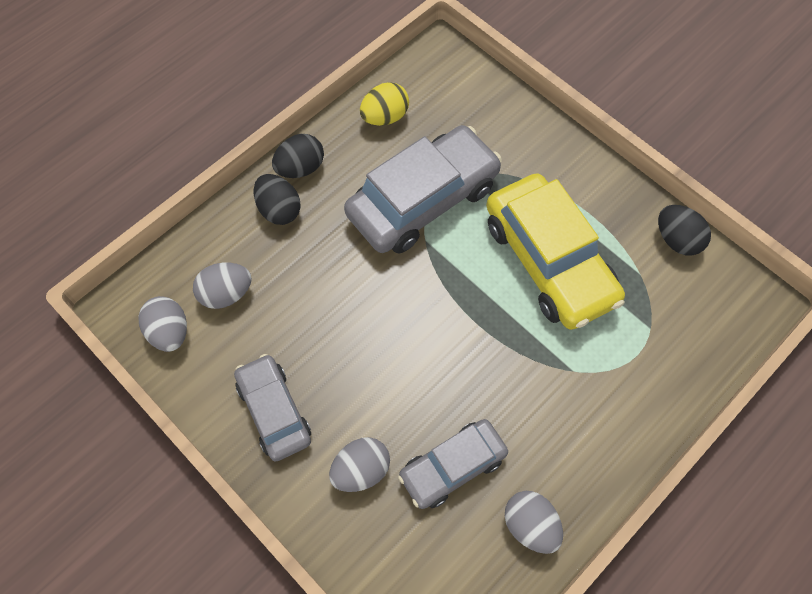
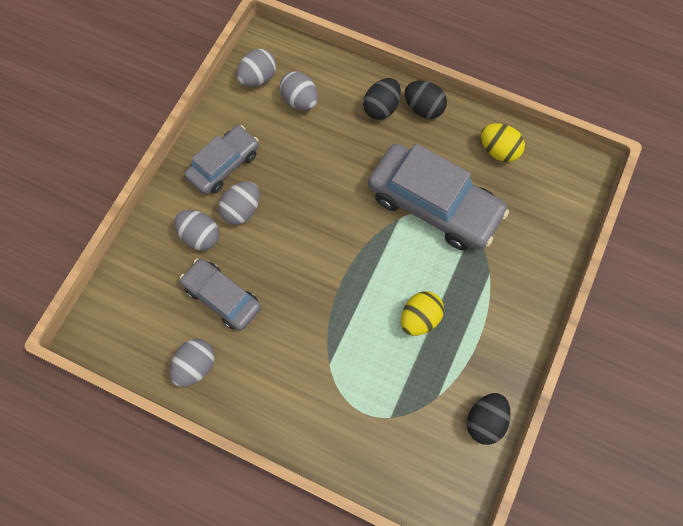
camera: 70 degrees right, 5 degrees up
(345, 408) = (242, 210): none -> grey egg
(549, 261) = (419, 318): yellow car -> yellow egg

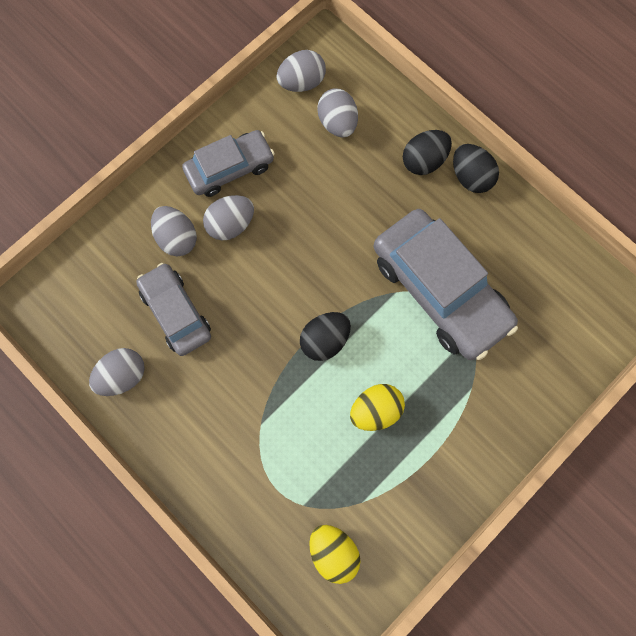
camera: 20 degrees right, 5 degrees up
(485, 420) = (403, 546): black egg -> black egg (325, 340)
(498, 150) = (536, 253): yellow egg -> yellow egg (333, 551)

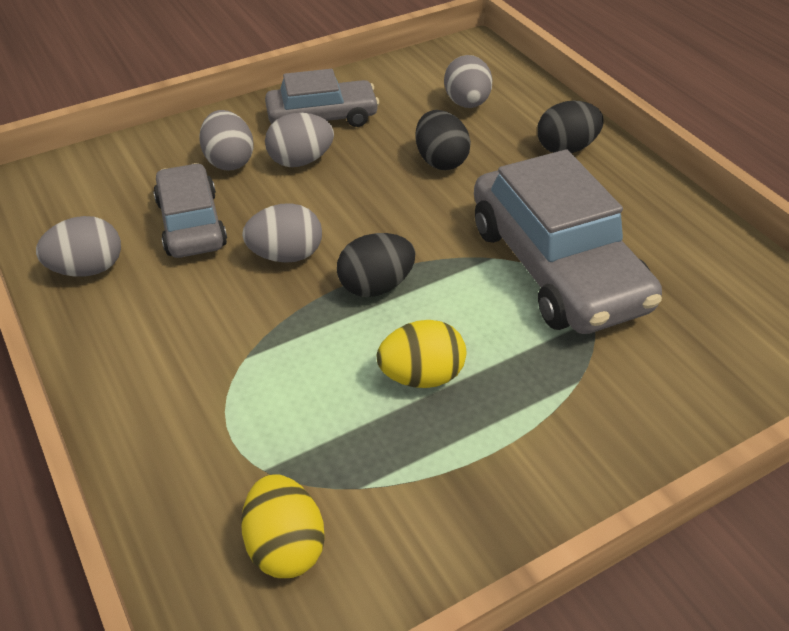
camera: 15 degrees right, 30 degrees down
(302, 82) = (436, 69): grey egg -> grey egg (286, 255)
(470, 177) = (625, 171): black egg -> black egg (440, 161)

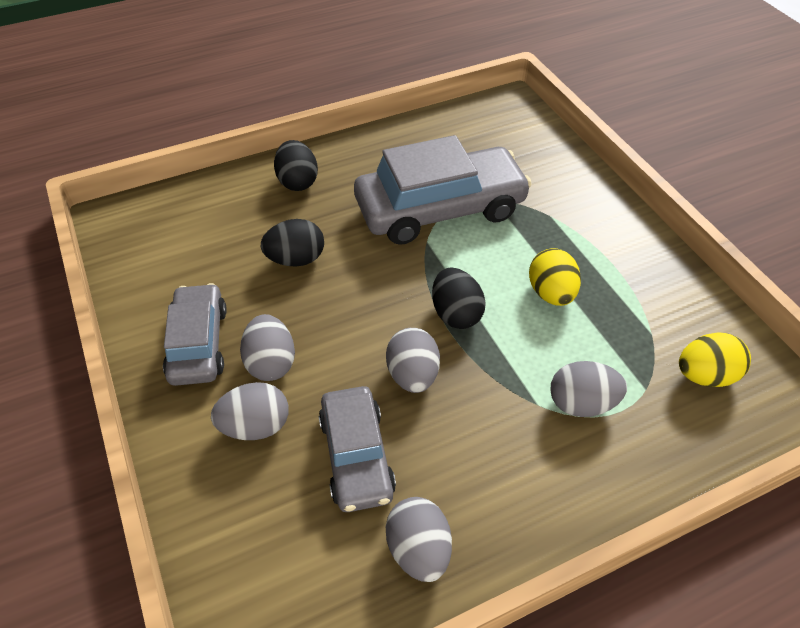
camera: 85 degrees left, 5 degrees up
(191, 223) = (356, 456): grey car -> grey car turned 90 degrees counterclockwise
(467, 103) = (211, 233): grey egg -> grey egg (581, 403)

